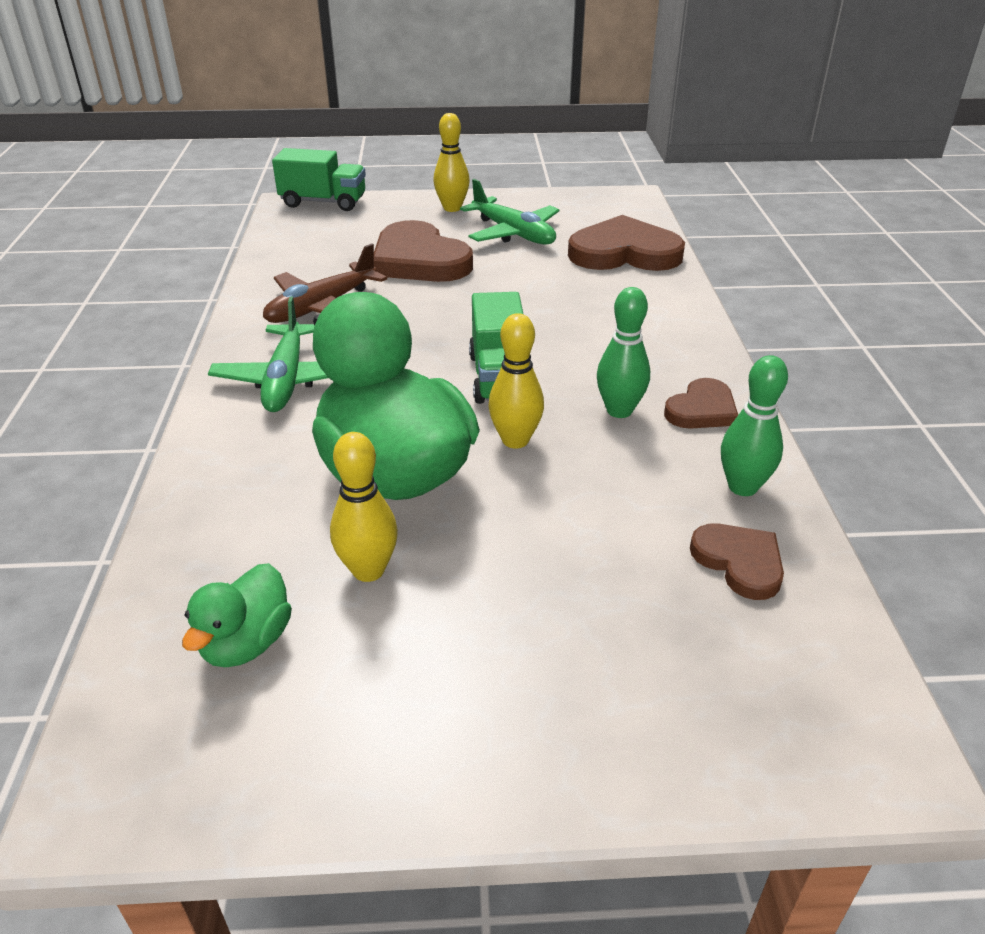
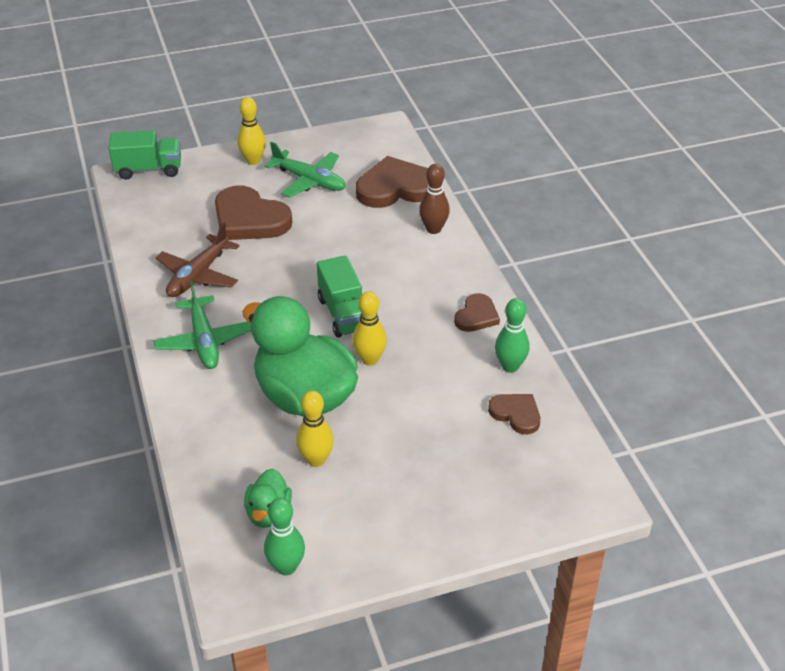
camera: 15 degrees left, 5 degrees up
(619, 410) = (426, 326): green bowling pin -> green bowling pin (286, 567)
(664, 300) = (433, 229): none -> brown bowling pin

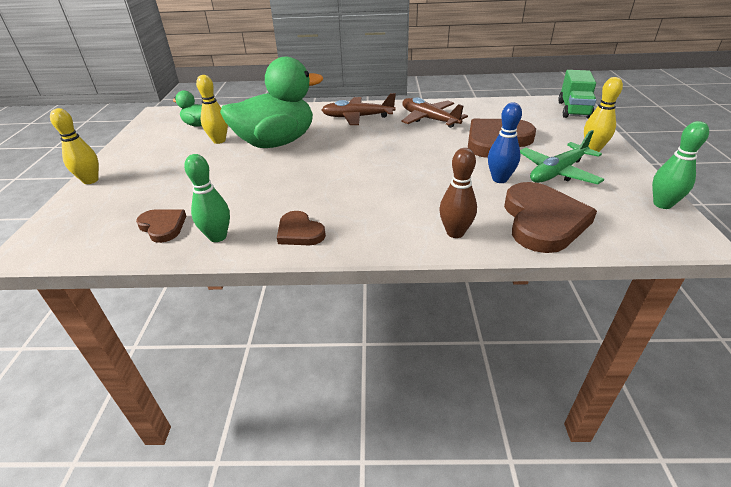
camera: 110 degrees right, 5 degrees down
(204, 341) = (357, 117): green plane -> brown plane
(286, 567) = (157, 126): green bowling pin -> green bowling pin (662, 204)
(335, 212) = (499, 179): none -> blue bowling pin
(344, 314) = (350, 166): green truck -> none
(369, 359) = (290, 170): yellow bowling pin -> yellow bowling pin (90, 180)
(516, 414) = (163, 226): brown heart -> brown heart turned 105 degrees counterclockwise

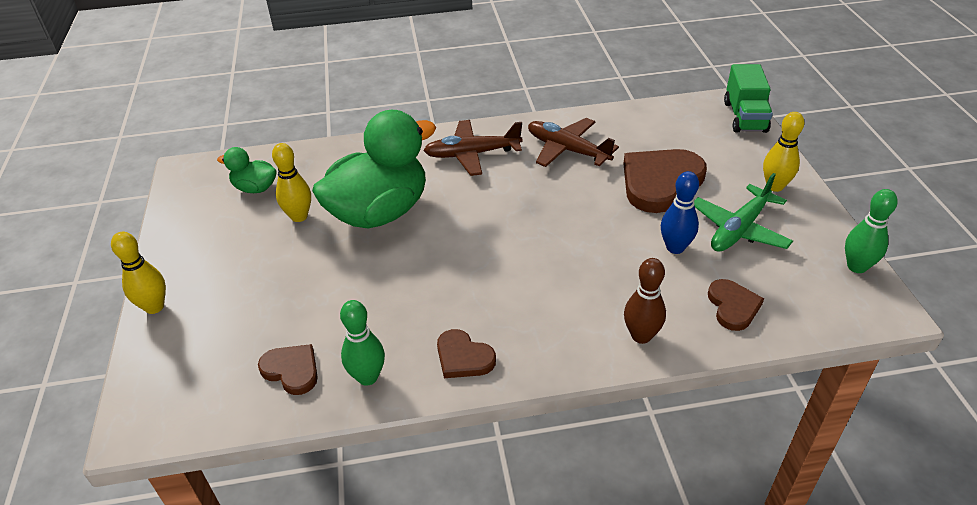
camera: 10 degrees left, 5 degrees up
(542, 221) = (733, 306): brown heart -> brown heart, size x0.55

